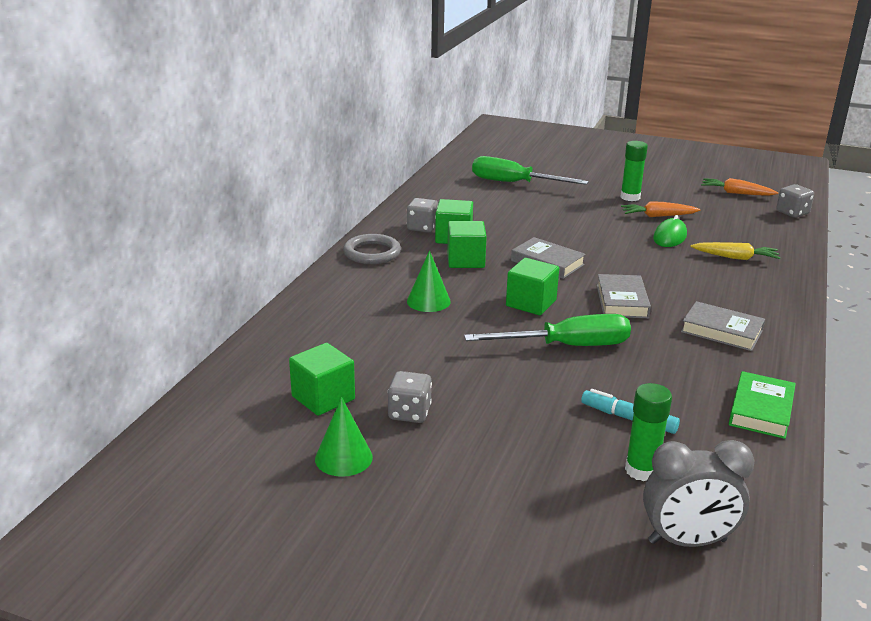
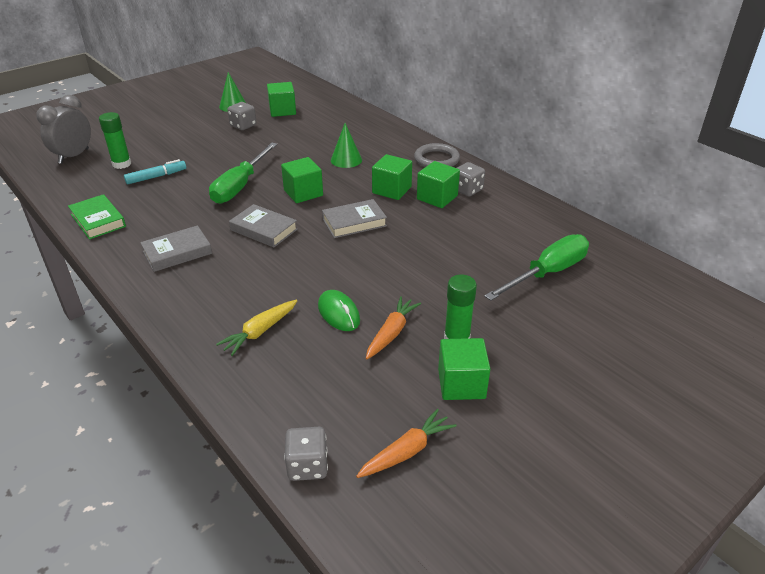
camera: 120 degrees right, 10 degrees up
(665, 190) = (461, 384): none -> green cube

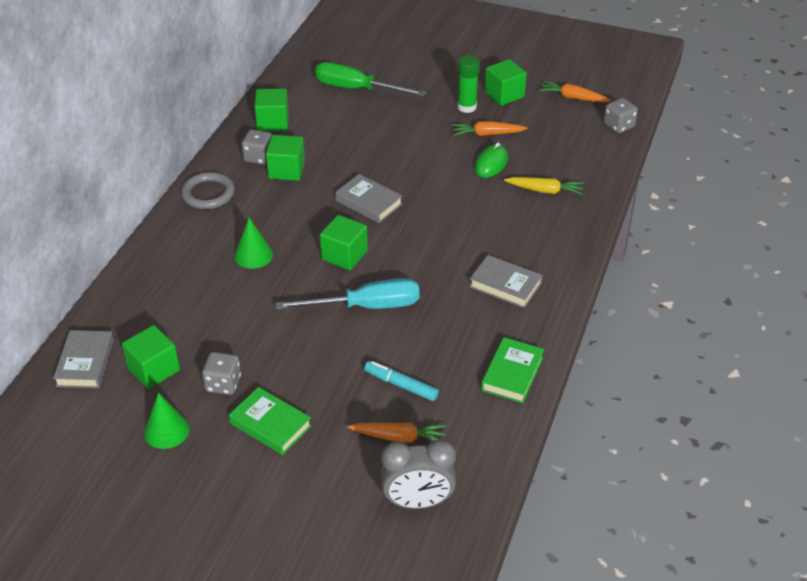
camera: 120 degrees left, 5 degrees up
(122, 164) = (399, 437): green glue stick -> orange carrot
(193, 131) = (270, 424): none -> green book
(240, 186) = (366, 306): green screwdriver -> turquoise screwdriver
(263, 230) = (426, 250): grey book -> grey book (85, 363)
(391, 190) = (294, 201): green cube -> green cube (273, 122)

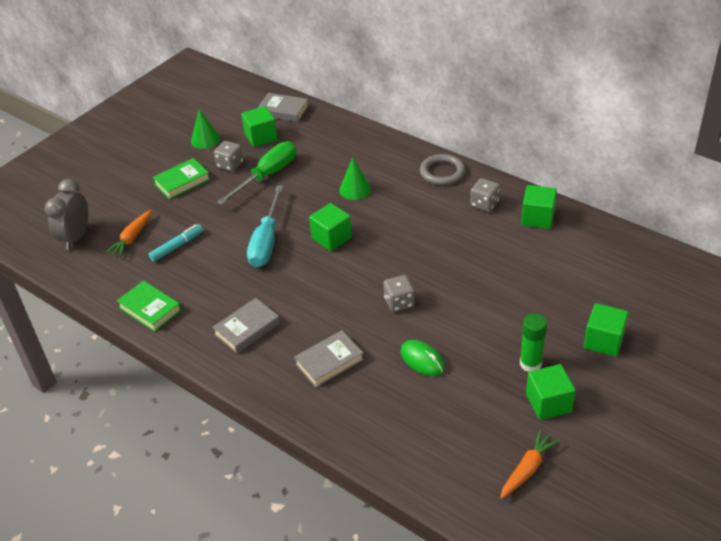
camera: 110 degrees right, 0 degrees up
(286, 170) = (459, 218): green cube -> green cube (603, 341)
(356, 89) = (584, 282): green screwdriver -> green screwdriver (267, 175)
(368, 202) = (394, 262): grey book -> grey book (329, 362)
(487, 134) = (475, 369): orange carrot -> none
(545, 190) = (363, 392): yellow carrot -> none
(618, 126) = (457, 498): grey dice -> grey dice (399, 302)

